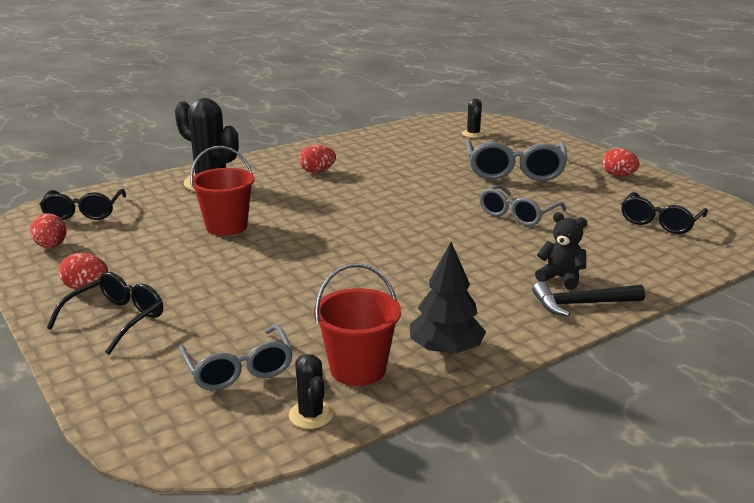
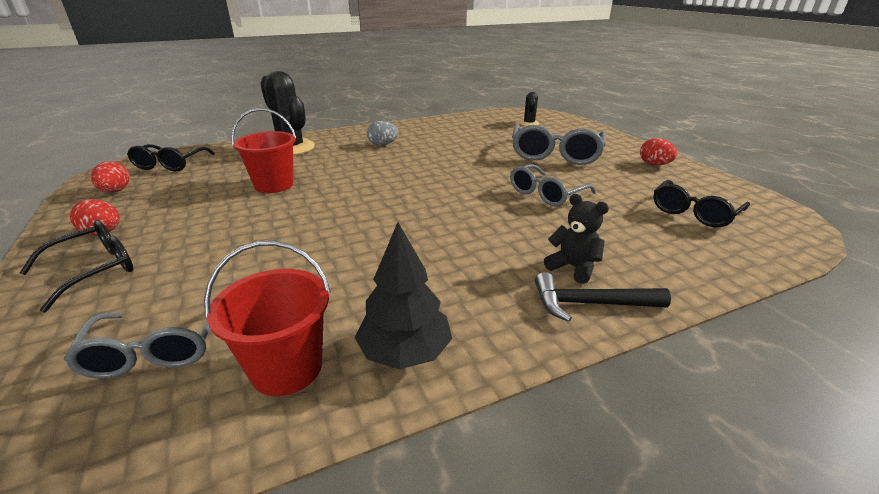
camera: 10 degrees right, 5 degrees up
(311, 415) = (182, 439): black cactus -> none
(317, 171) = (383, 144): red egg -> grey egg

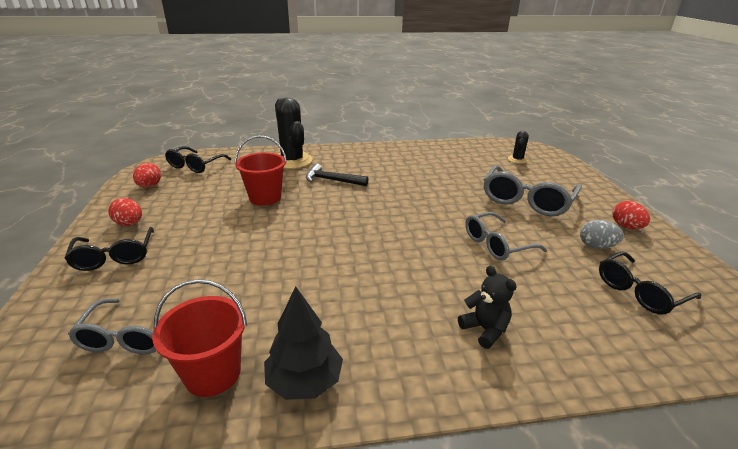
camera: 15 degrees right, 0 degrees up
(95, 270) = (114, 257): black glasses -> black glasses turned 105 degrees clockwise
(383, 144) = (370, 167): grey egg -> grey egg (596, 246)
(590, 304) = (483, 371): black hammer -> black hammer (332, 180)

